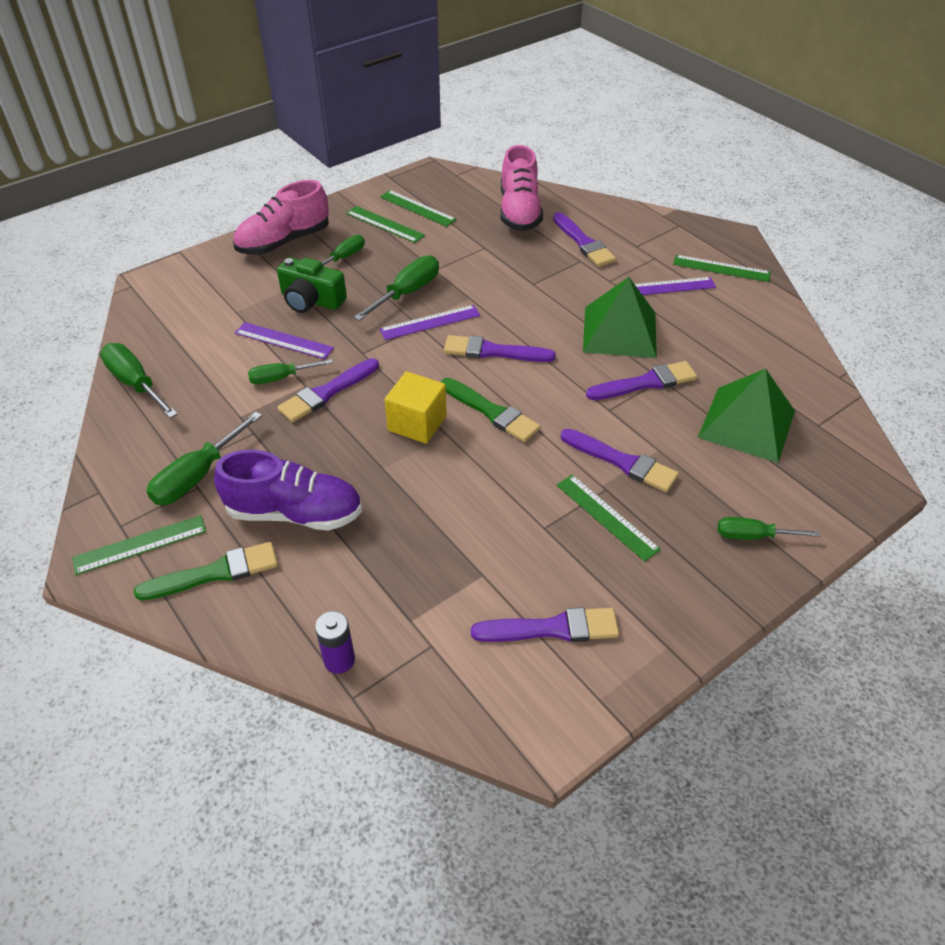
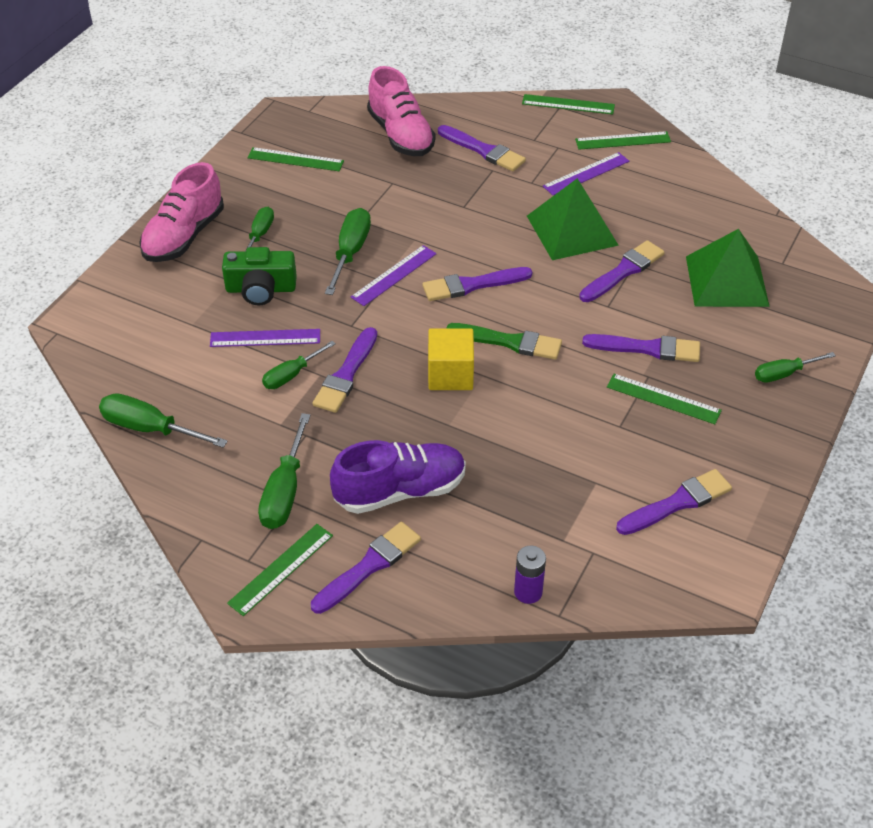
camera: 25 degrees left, 0 degrees up
(215, 573) = (369, 566): green brush -> purple brush
(385, 224) = (275, 186): green ruler -> green ruler (568, 104)

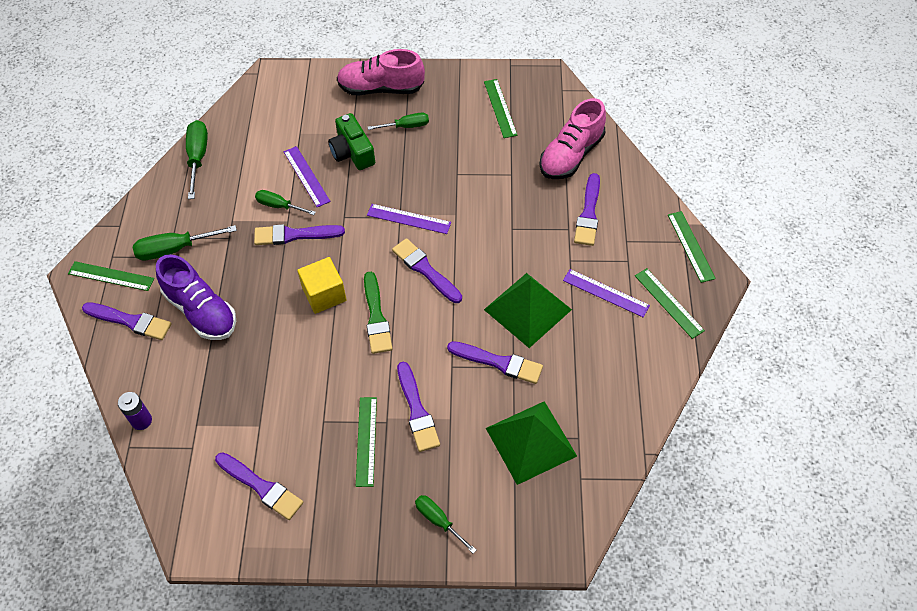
camera: 65 degrees right, 10 degrees up
(350, 252) = (418, 183): green screwdriver -> none

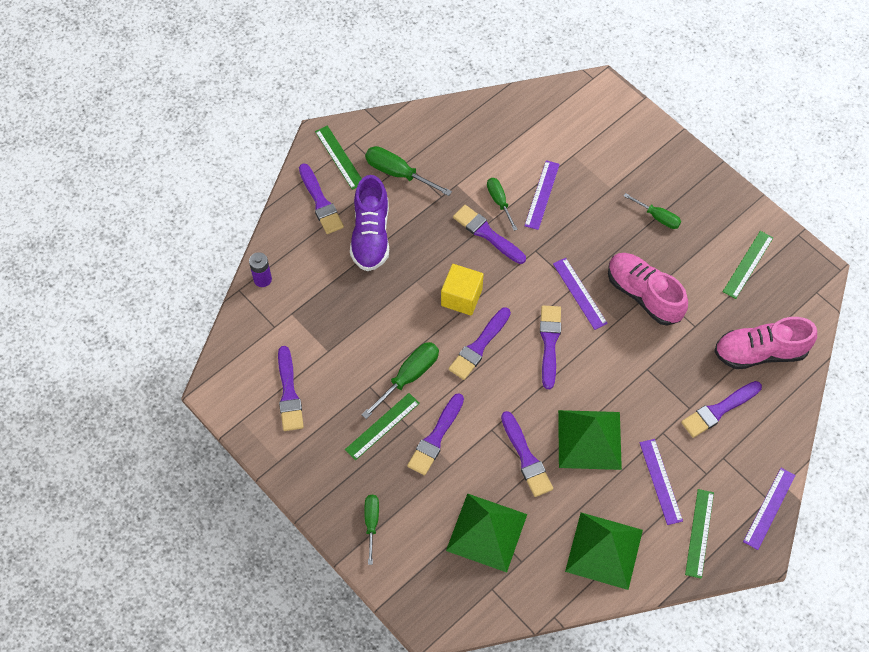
camera: 45 degrees right, 5 degrees up
(198, 157) = (482, 114): green screwdriver -> green screwdriver (409, 377)
(352, 152) = (595, 204): green camera -> none
(376, 317) = (479, 346): green brush -> purple brush
(381, 88) = (672, 169): pink shoe -> pink shoe (644, 295)
(623, 374) = (604, 550): none -> green pyramid
(691, 246) = (769, 508): green ruler -> purple ruler

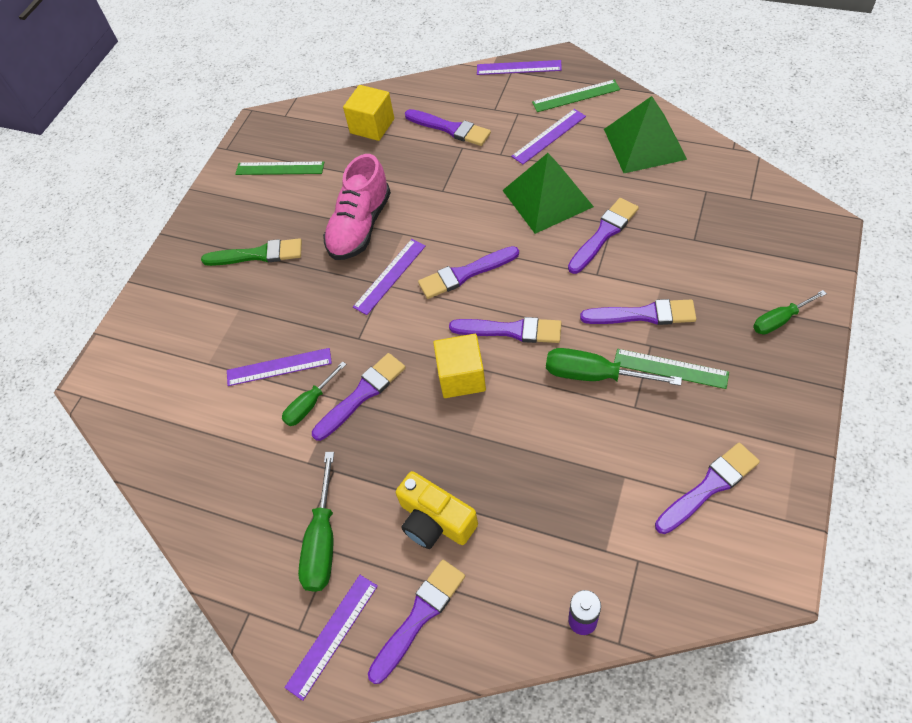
camera: 110 degrees left, 5 degrees down
(339, 157) = (332, 635): green ruler -> purple ruler
(371, 235) = (435, 520): purple shoe -> yellow camera
(486, 532) = (702, 227): green pyramid -> none
(487, 234) = (362, 394): purple brush -> purple brush turned 150 degrees counterclockwise
(657, 217) = (258, 254): green screwdriver -> green brush
(760, 352) = (372, 126): pink shoe -> yellow cube

